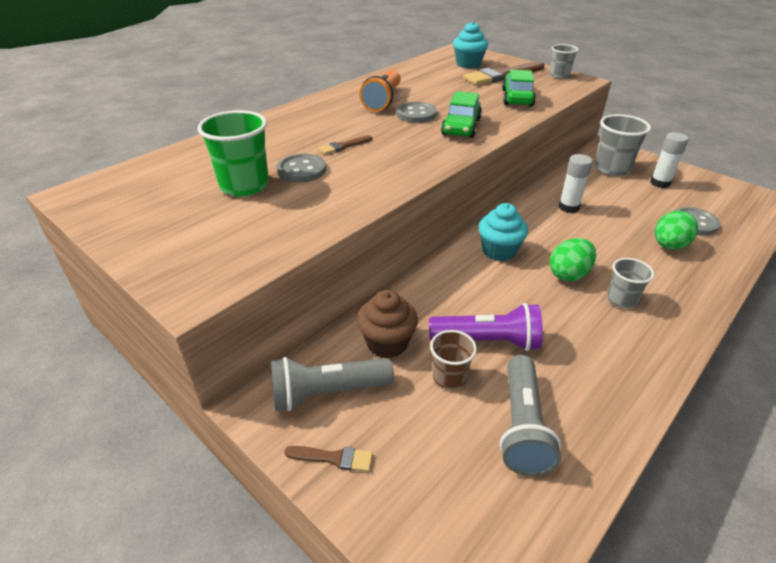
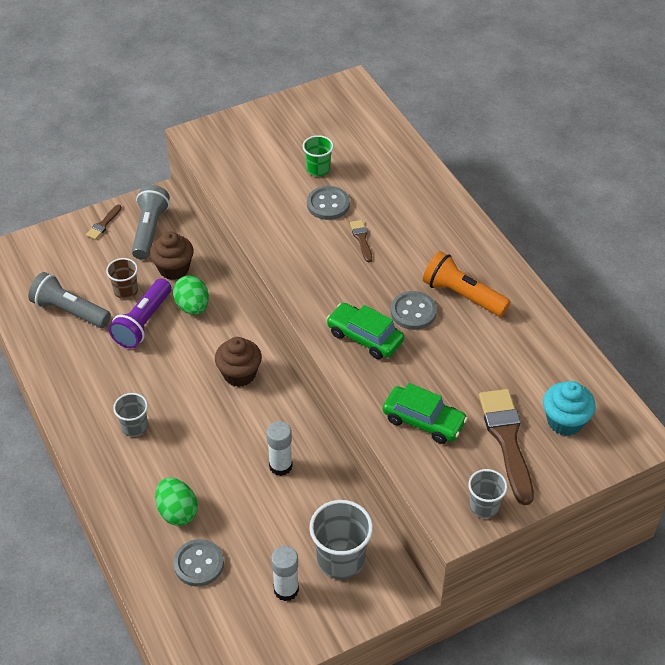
camera: 110 degrees right, 10 degrees up
(244, 186) = (318, 169): green cup -> green cup, size x0.59
(499, 251) = (239, 374): turquoise cupcake -> brown cupcake
(568, 274) = (183, 408): green egg -> green egg (192, 307)

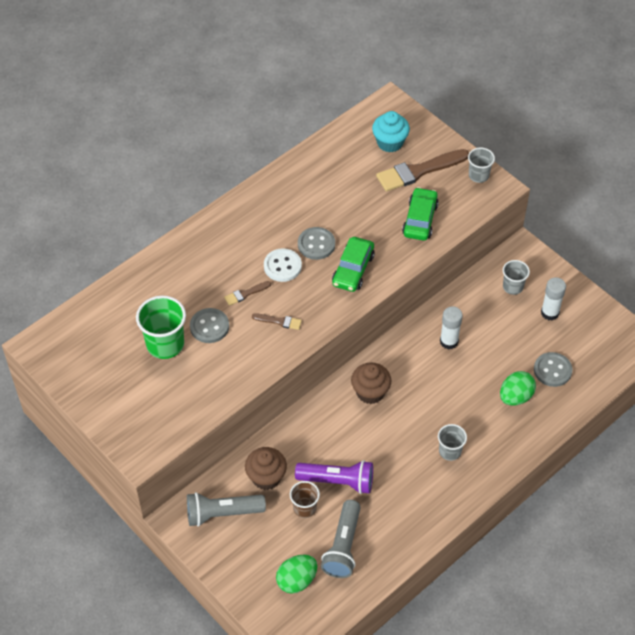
camera: 105 degrees left, 5 degrees up
(103, 224) = (224, 557): brown brush -> brown brush (279, 321)
(192, 307) = (307, 448): green egg -> green egg (297, 580)
(318, 169) = (165, 344): green cup -> green cup, size x1.68
(340, 559) = (513, 287): grey cup -> grey cup, size x0.59
(390, 276) = (282, 266): none -> white button
(462, 295) = (288, 217): orange flashlight -> none

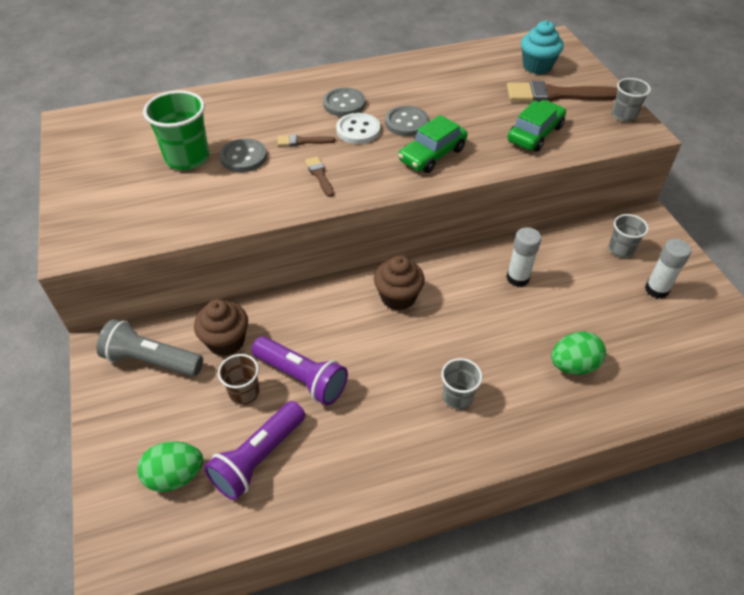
camera: 25 degrees right, 5 degrees down
(279, 321) = (319, 175): brown brush -> brown brush turned 150 degrees counterclockwise
(343, 546) = (258, 458): grey flashlight -> purple flashlight
(552, 370) = (635, 352): grey button -> grey button (344, 104)

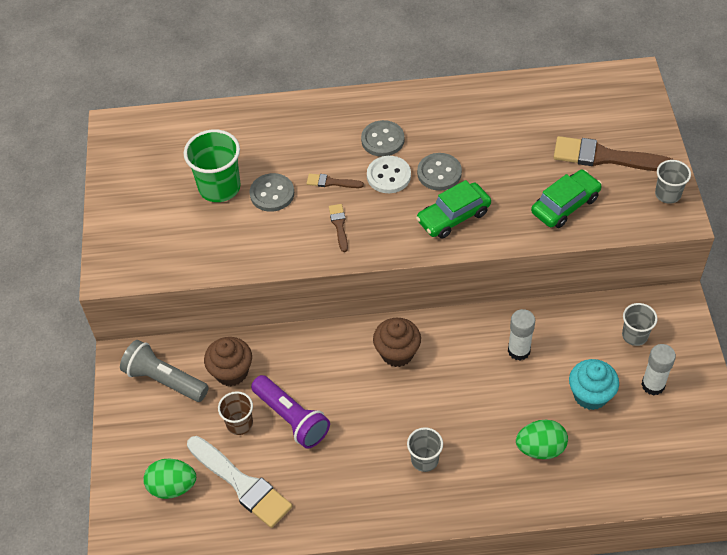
camera: 15 degrees right, 5 degrees up
(258, 458) = (241, 484): purple flashlight -> white brush
(537, 66) = (600, 114): turquoise cupcake -> turquoise cupcake (590, 395)

